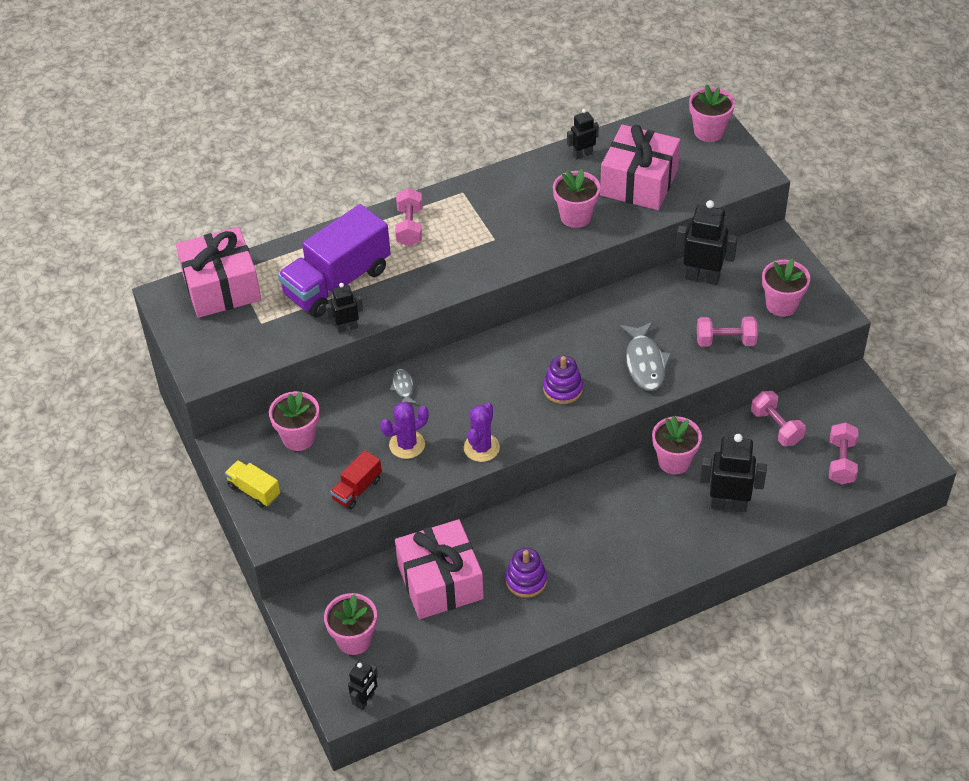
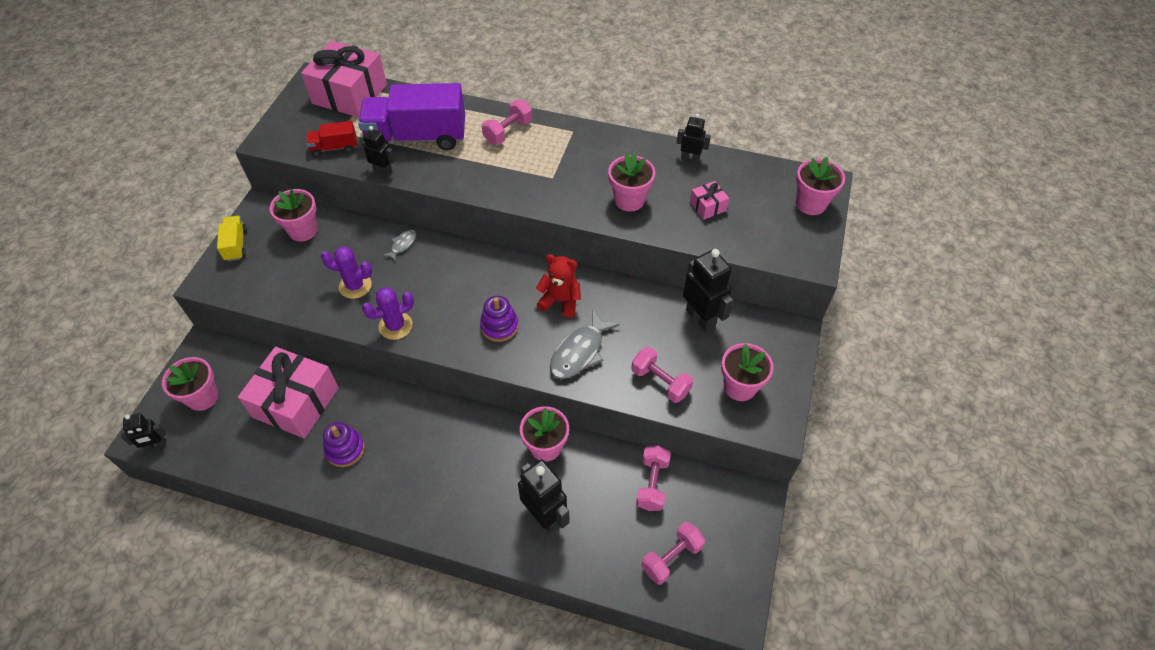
camera: 40 degrees right, 5 degrees up
(357, 489) = (289, 292): red truck -> red truck (334, 148)
(586, 338) = (560, 301): none -> red teddy bear
(639, 182) = (707, 206): pink gift -> pink gift, size x0.44

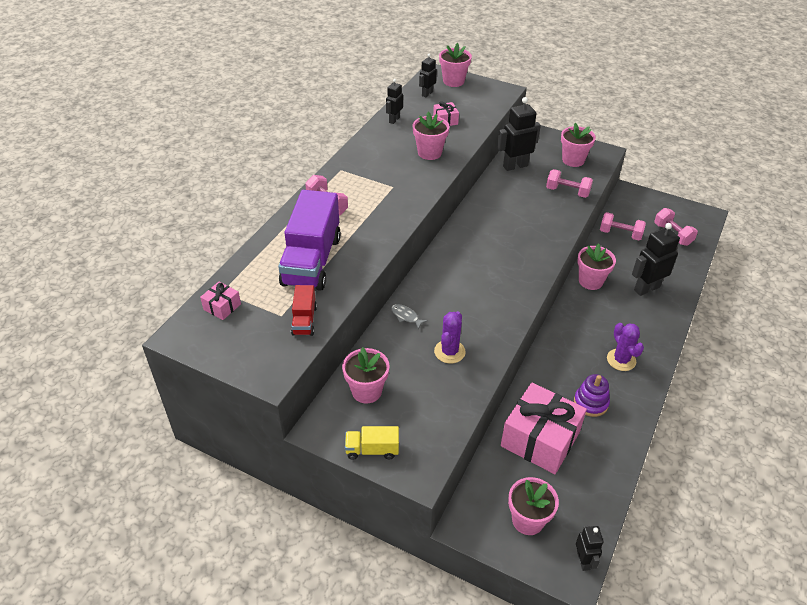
camera: 80 degrees left, 10 degrees down
(349, 94) = (222, 307): pink gift -> pink gift, size x0.44
(383, 171) = (351, 286): black robot -> black robot (427, 94)
(395, 326) = (500, 326): purple cactus -> purple cactus (621, 360)
(499, 326) = (509, 263): purple stacking toy -> none
(560, 301) = (488, 228): red teddy bear -> none
(579, 352) = (538, 225): grey fish -> none
(660, 382) = (567, 192): pink dumbbell -> pink dumbbell turned 60 degrees clockwise

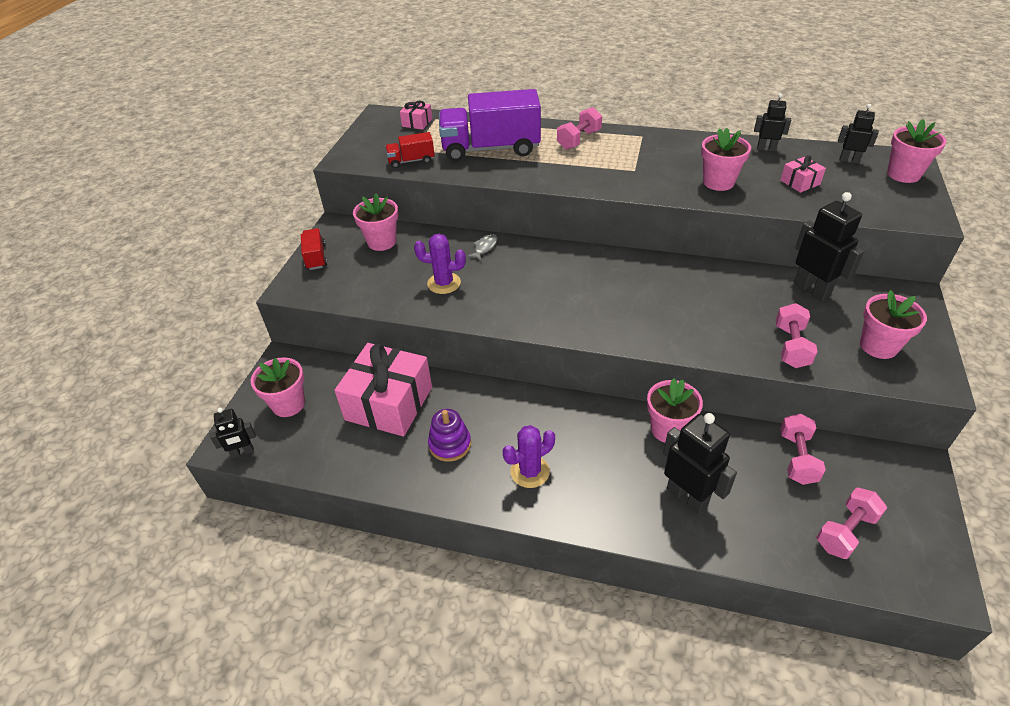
camera: 80 degrees right, 0 degrees up
(372, 450) = (316, 257): yellow truck -> red truck

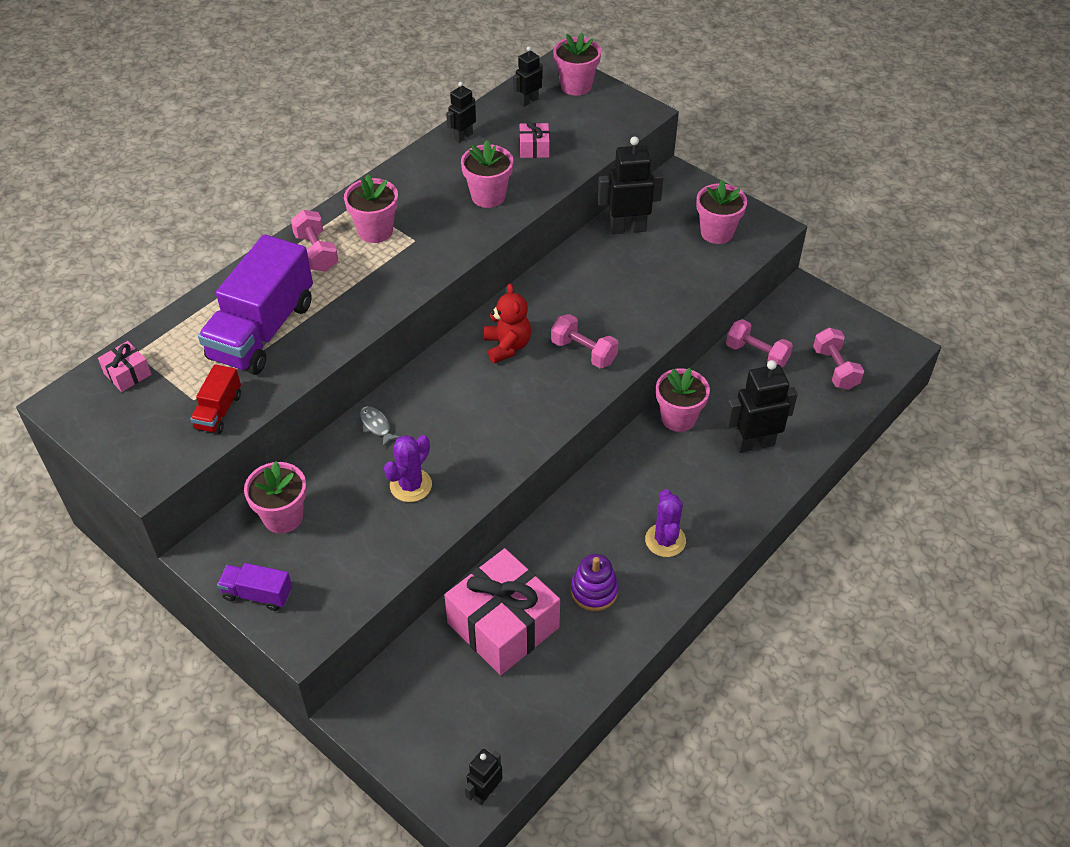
camera: 65 degrees left, 5 degrees up
(242, 452) = (485, 792): black robot -> black robot turned 150 degrees counterclockwise
(288, 404) = (438, 725): pink flower pot -> pink flower pot (375, 231)
(316, 257) = (257, 594): red truck -> purple truck
(612, 276) = (507, 346): none -> red teddy bear
(791, 346) = (683, 281): pink dumbbell -> pink dumbbell (584, 352)

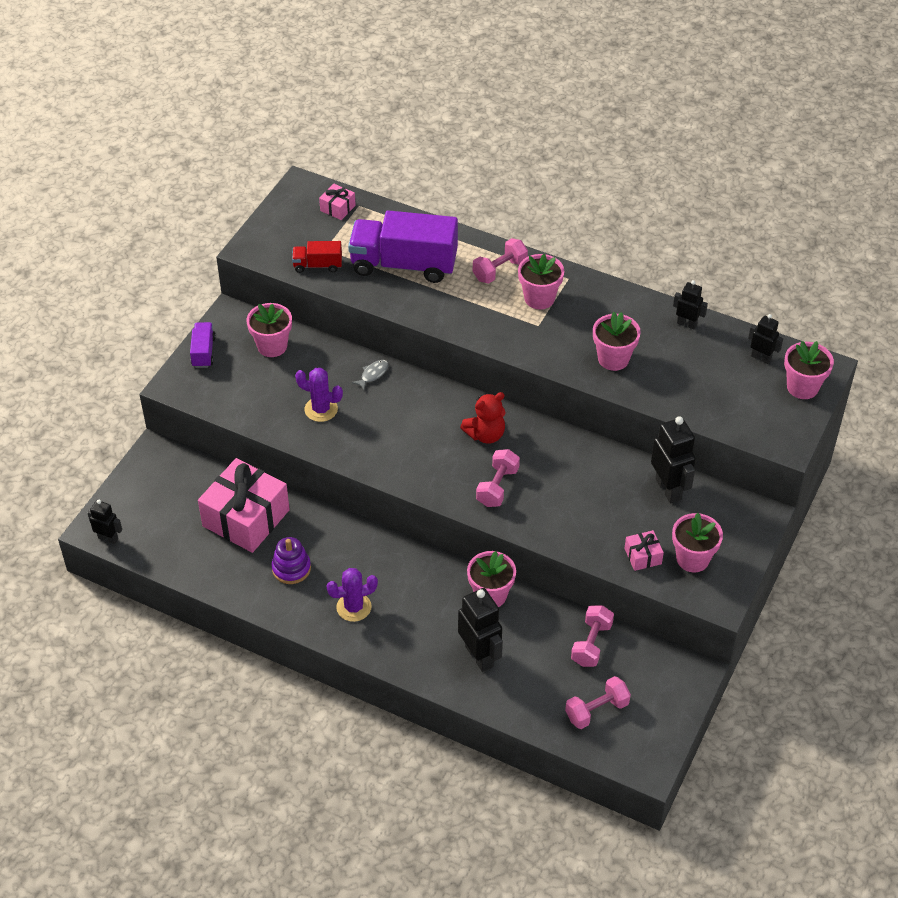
camera: 75 degrees right, 0 degrees up
(534, 148) = (693, 376): pink gift -> pink gift (643, 556)

